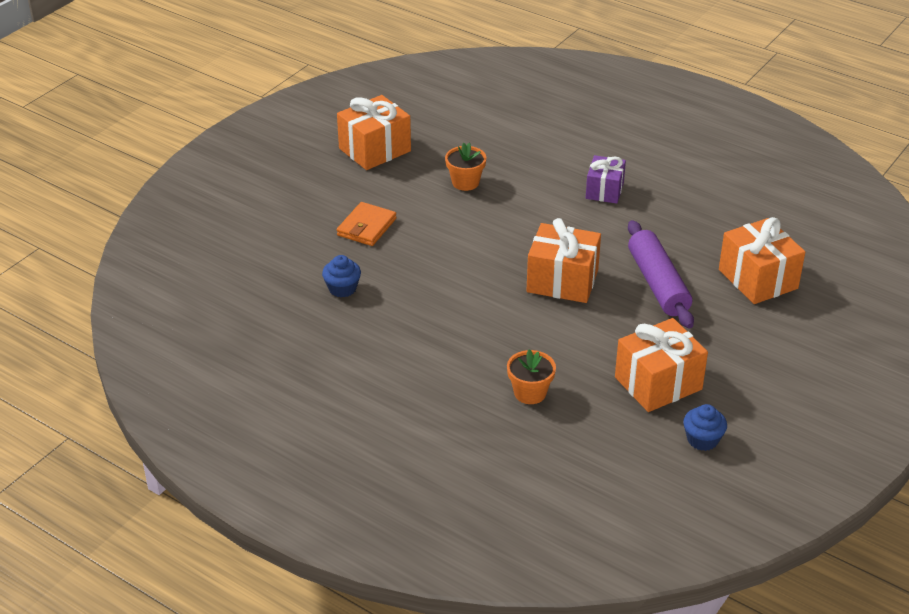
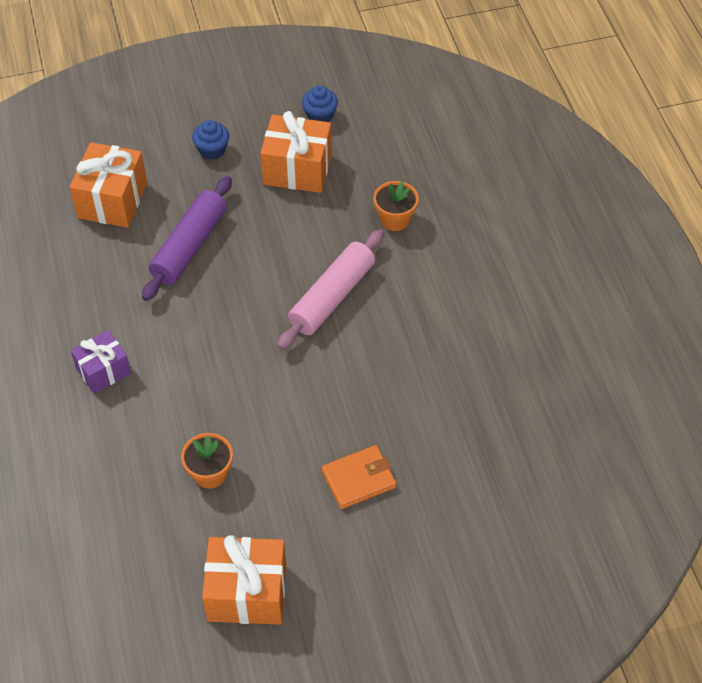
camera: 140 degrees left, 15 degrees up
(342, 288) = (446, 416): blue cupcake -> blue cupcake (212, 150)
(510, 312) = (332, 297): none -> pink rolling pin
(562, 281) = (258, 299): orange gift -> none

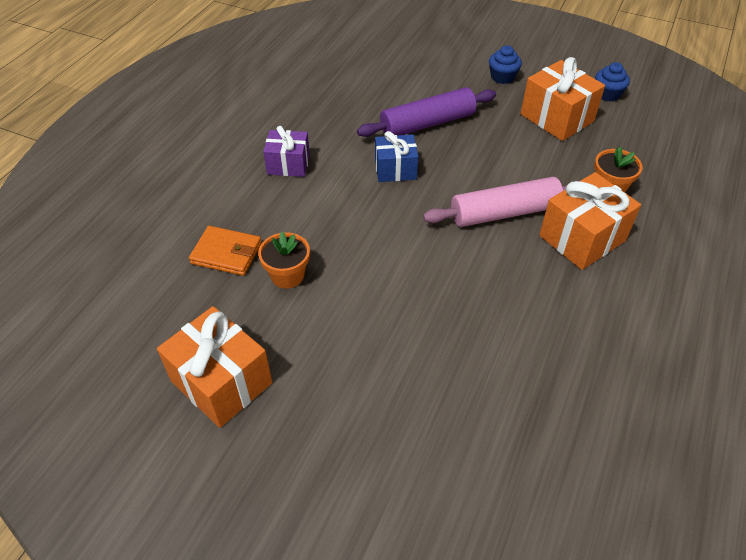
camera: 40 degrees right, 5 degrees down
(112, 200) = (402, 72): orange gift -> orange gift (582, 238)
(205, 313) = (395, 169): none -> blue gift
(359, 479) = (397, 358): orange wallet -> orange wallet (226, 253)

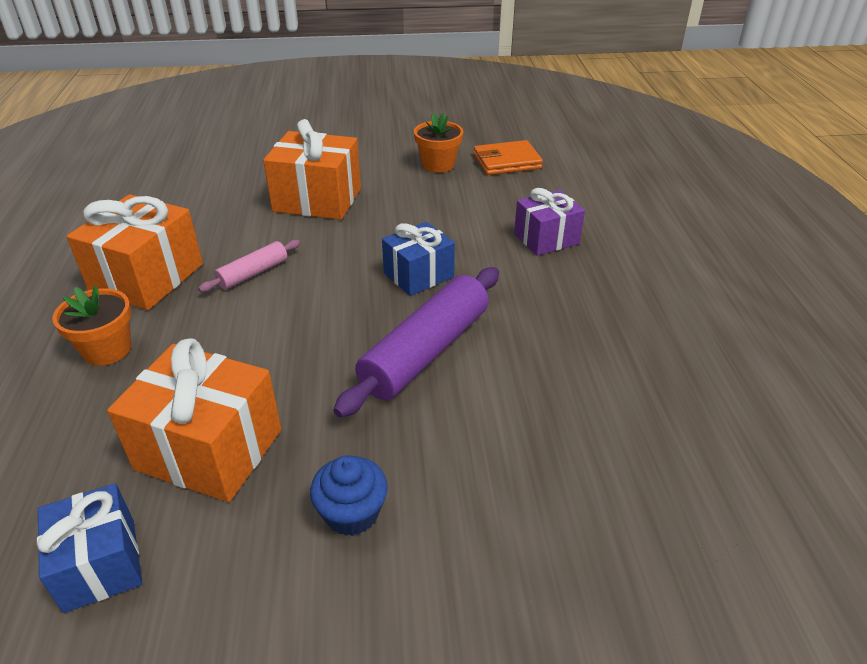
camera: 150 degrees right, 10 degrees down
(221, 382) = (421, 112): orange gift -> orange gift (317, 200)
(504, 213) = (253, 273): pink rolling pin -> pink rolling pin, size x0.52
(607, 94) = (100, 564): blue cupcake -> blue gift

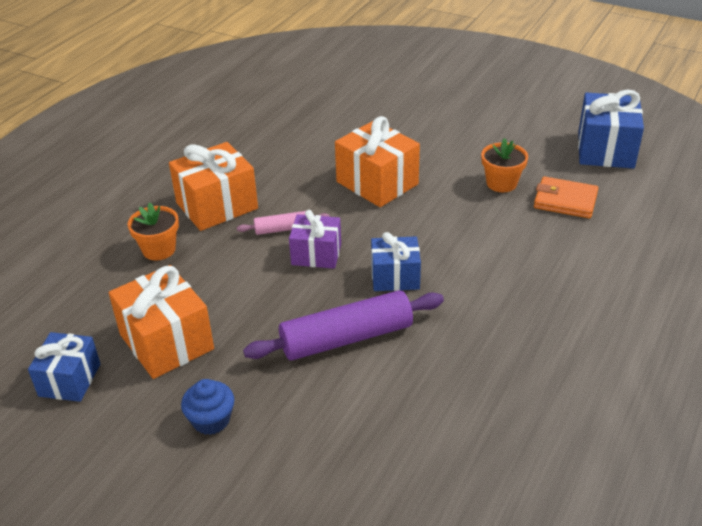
camera: 35 degrees right, 0 degrees up
(498, 116) = (605, 150): none -> blue gift
(546, 239) = (525, 286): purple gift -> purple gift (316, 254)

